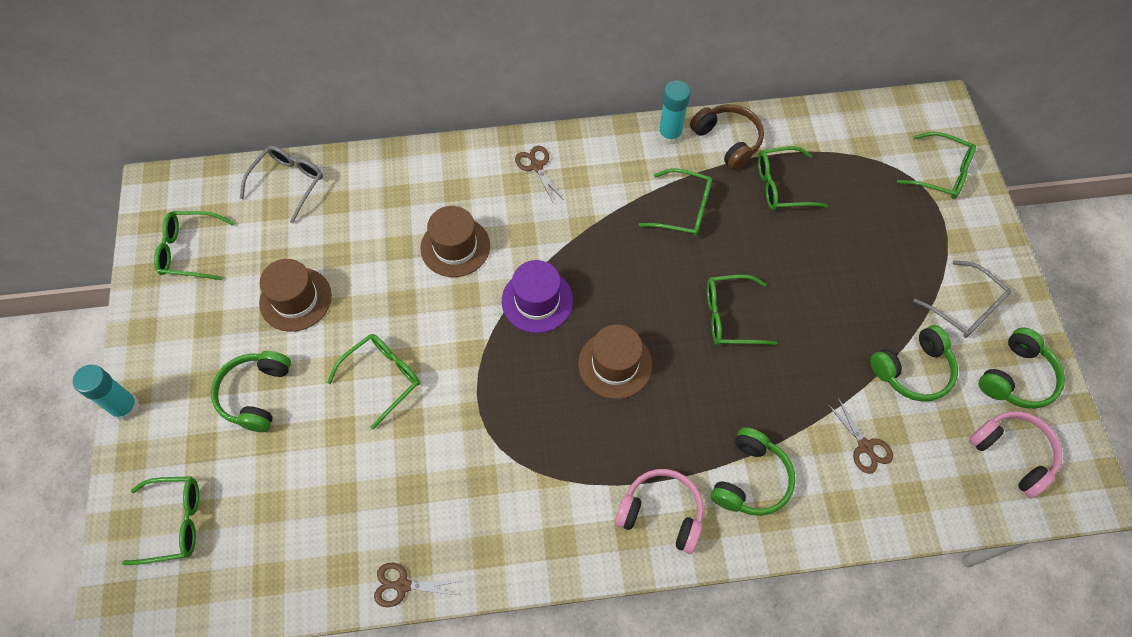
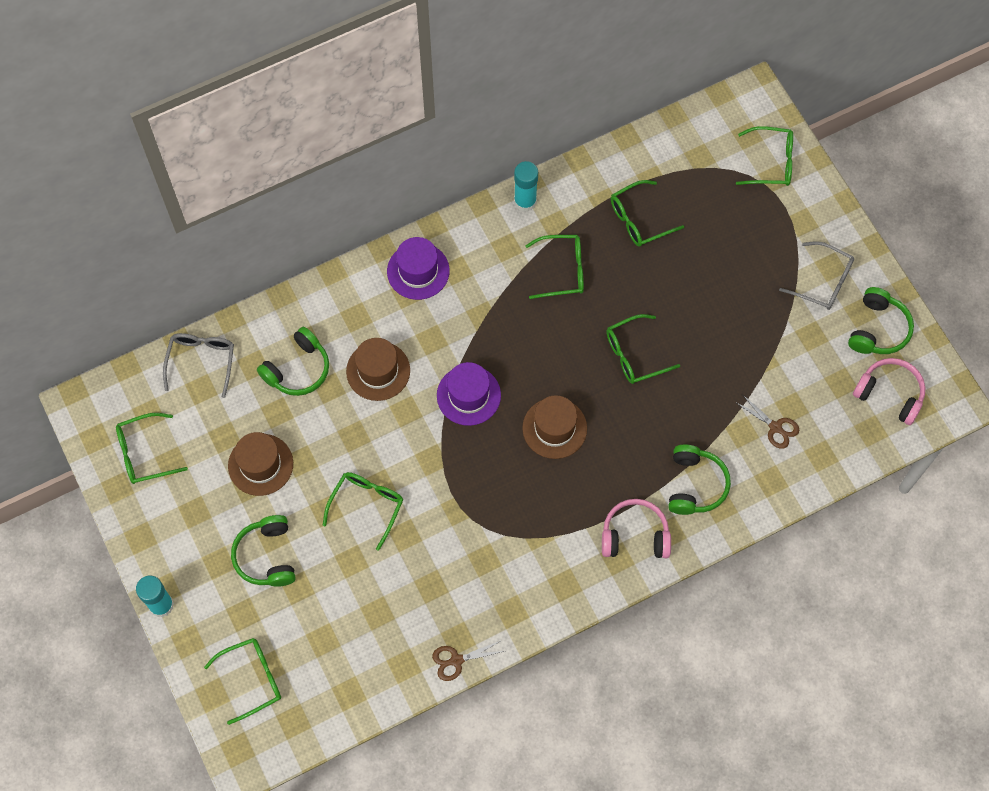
camera: 20 degrees left, 5 degrees up
(536, 166) = (418, 271): brown scissors -> purple hat
(728, 141) = (578, 191): brown headphones -> none
(913, 370) = (795, 351): green headphones -> green headphones (298, 369)

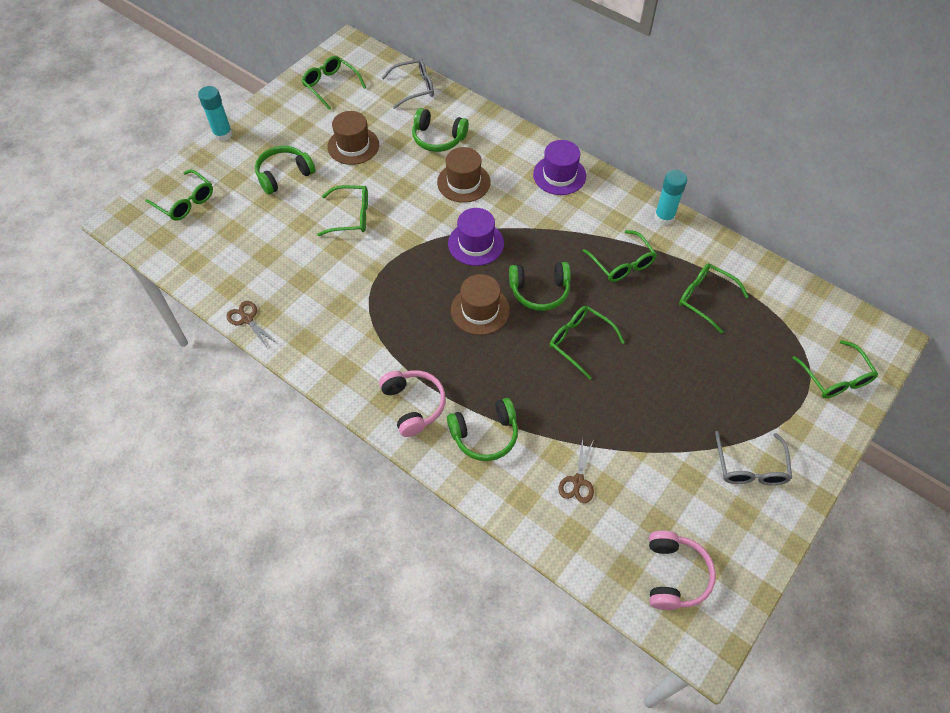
camera: 65 degrees right, 10 degrees down
(878, 329) = (735, 537): green headphones -> green headphones (539, 291)

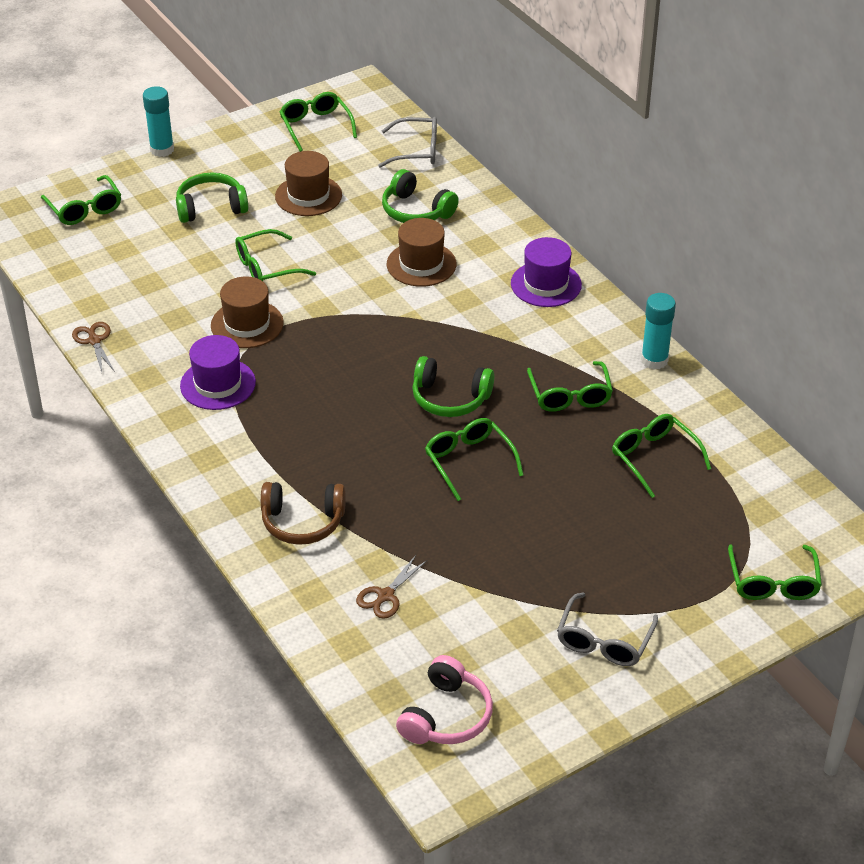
camera: 20 degrees right, 15 degrees down
(351, 216) = (266, 267): green glasses -> green glasses turned 135 degrees clockwise
(414, 405) = (237, 471): pink headphones -> none
(476, 243) = (400, 331): purple hat -> purple hat (218, 384)
(480, 310) = (366, 399): brown hat -> brown hat (247, 324)
(485, 435) = (302, 522): green headphones -> brown headphones

